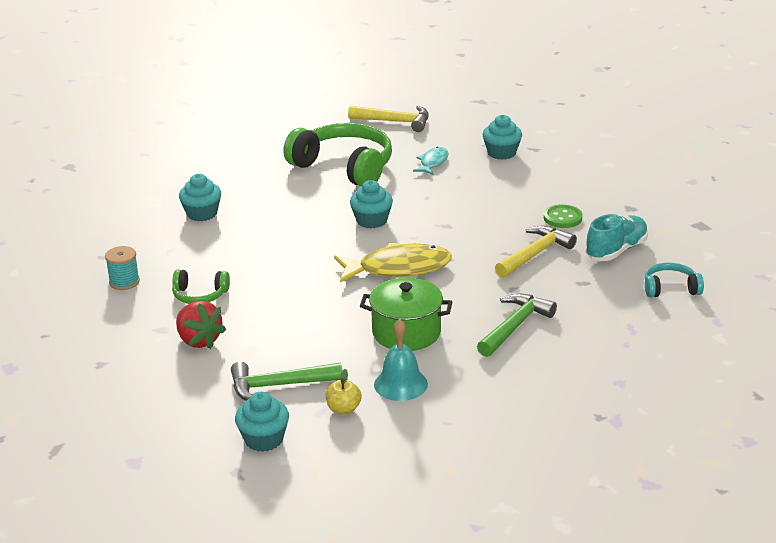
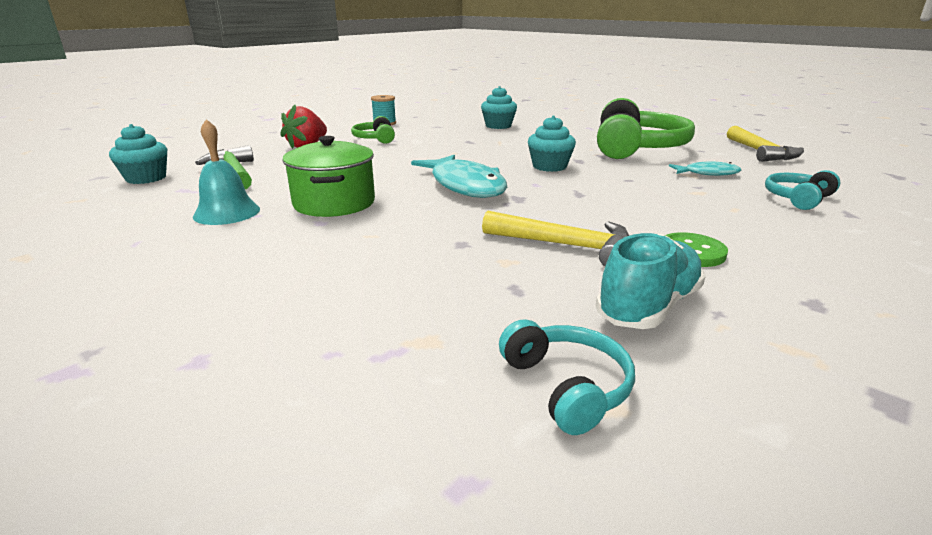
camera: 70 degrees right, 5 degrees down
(343, 409) = (184, 197): yellow apple -> none
(398, 268) = (465, 186): yellow fish -> turquoise fish
(501, 153) = (797, 198): turquoise cupcake -> turquoise headphones
(515, 326) = (364, 254): green hammer -> none
(616, 250) = (648, 306): turquoise shoe -> turquoise shoe turned 75 degrees counterclockwise

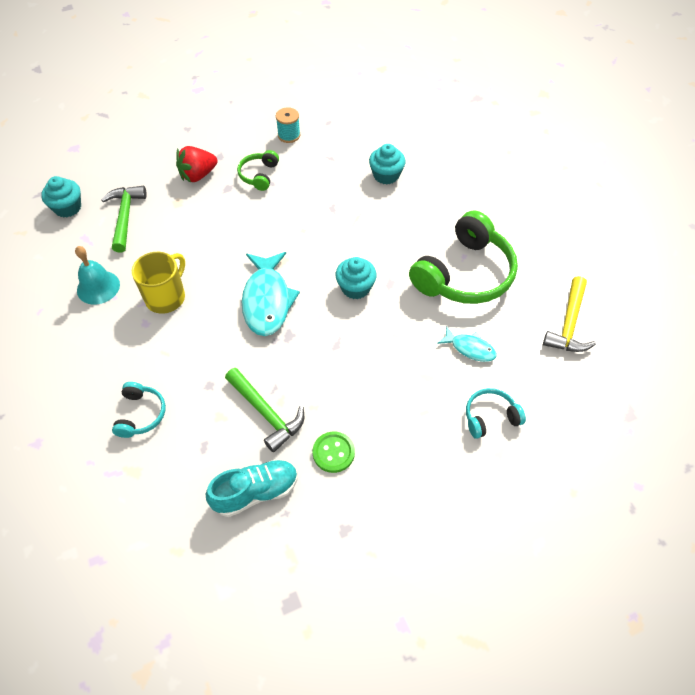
camera: 25 degrees right, 30 degrees up
(334, 203) = (166, 297): green pot -> yellow mug
(566, 246) = (266, 413): yellow hammer -> green hammer
(567, 386) = (169, 529): turquoise headphones -> turquoise headphones (141, 414)

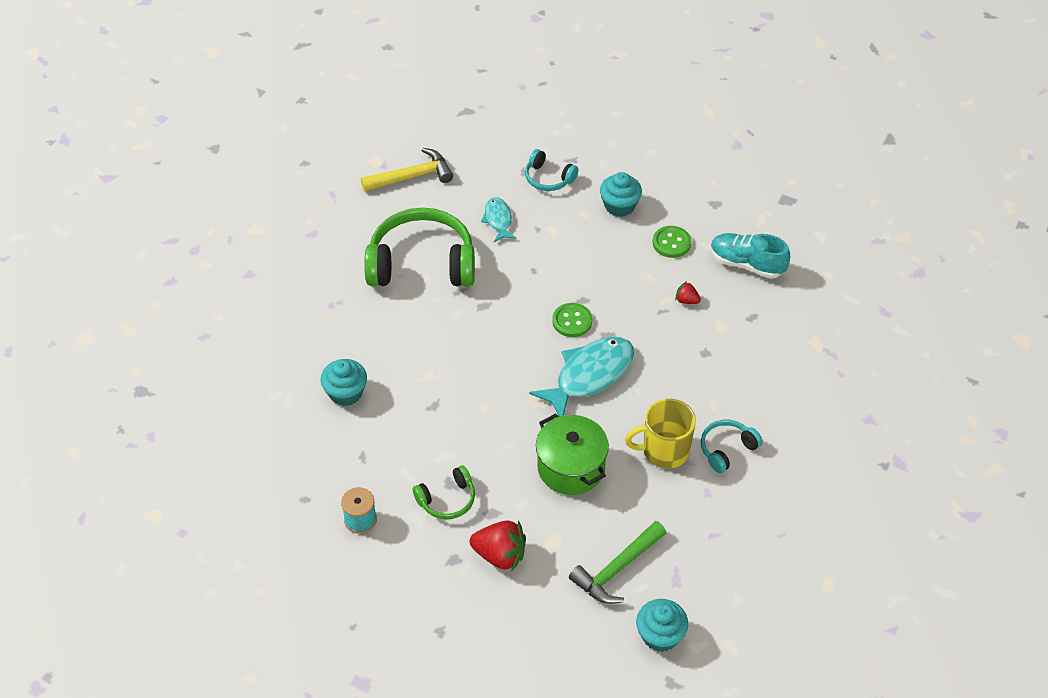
camera: 130 degrees left, 5 degrees down
(98, 287) = (711, 513): turquoise bell -> none
(141, 414) = (775, 374): turquoise headphones -> turquoise headphones (726, 449)
(212, 242) = (571, 467): none -> green pot
(266, 413) = (686, 300): green hammer -> red strawberry
(323, 324) = (572, 321): none -> green button
(355, 288) = (512, 325): turquoise cupcake -> turquoise cupcake (619, 206)

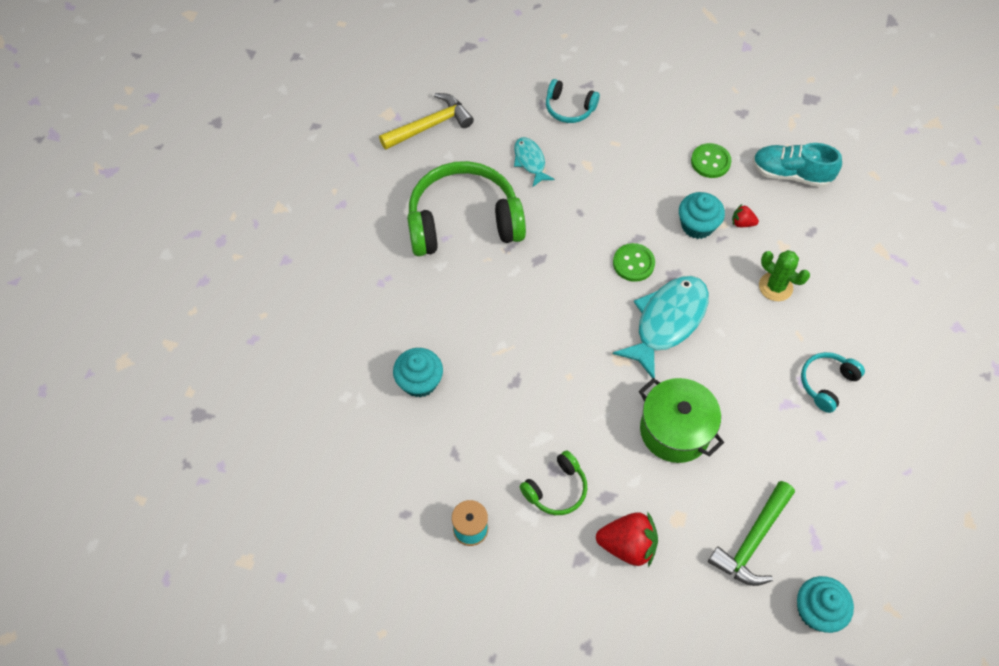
camera: 10 degrees left, 10 degrees up
(619, 206) = (648, 128): turquoise cupcake -> turquoise cupcake (697, 225)
(664, 450) = (764, 395): yellow mug -> none
(702, 360) = (775, 287): none -> green cactus

